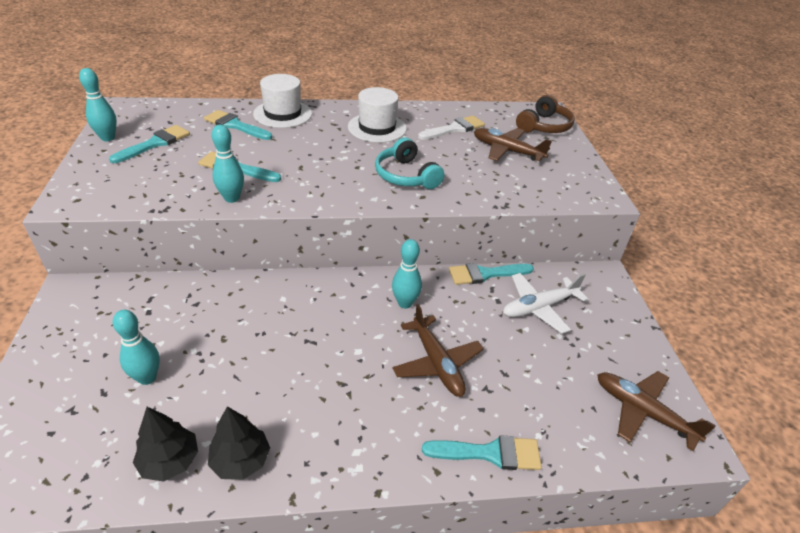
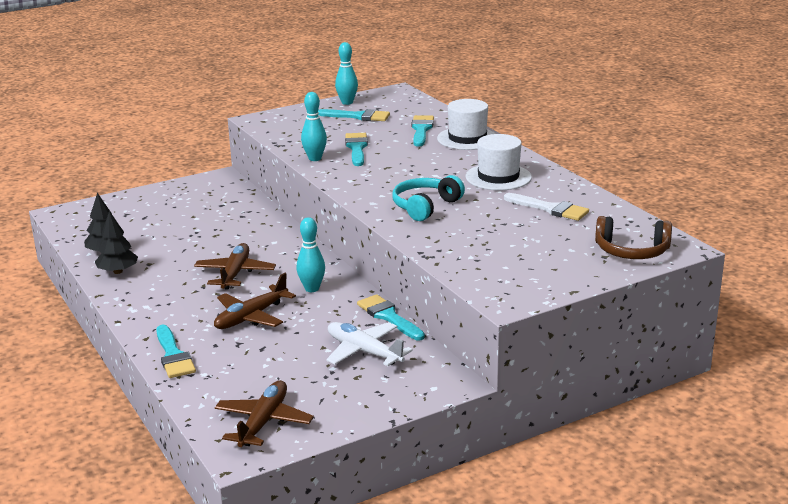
camera: 70 degrees right, 15 degrees down
(147, 377) = (164, 224): turquoise bowling pin -> none
(507, 151) = (539, 241): brown plane -> brown plane (235, 274)

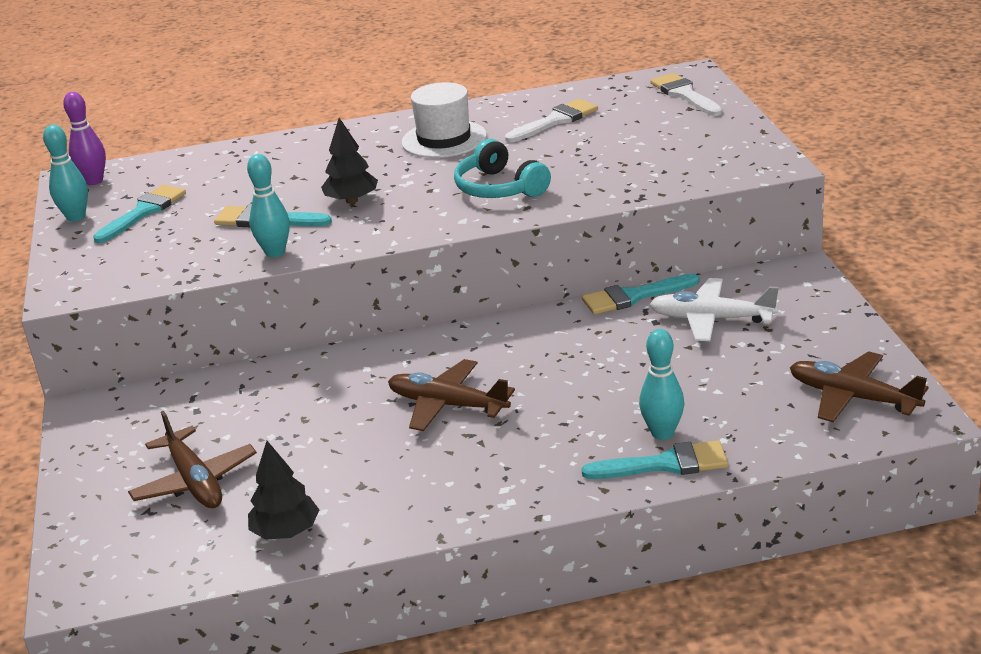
camera: 70 degrees left, 5 degrees up
(118, 271) = (369, 518): black tree -> black tree (351, 200)
(251, 317) = (585, 396): brown plane -> brown plane (195, 481)
(312, 289) = (530, 345): turquoise bowling pin -> turquoise bowling pin (662, 433)
(364, 351) = (711, 319): white plane -> white plane turned 45 degrees clockwise
(395, 96) = (94, 181): none -> purple bowling pin
(421, 130) = (243, 172): turquoise brush -> none
(467, 138) = (304, 146): white hat -> none
(631, 251) = (685, 94): brown headphones -> white brush

